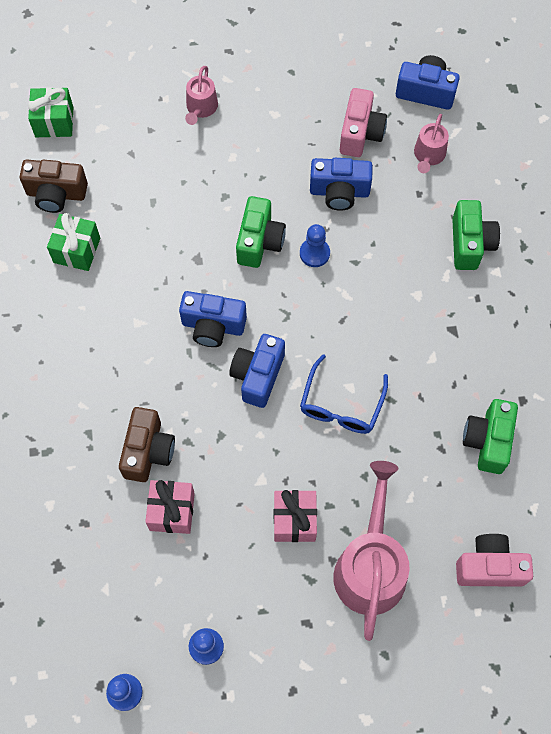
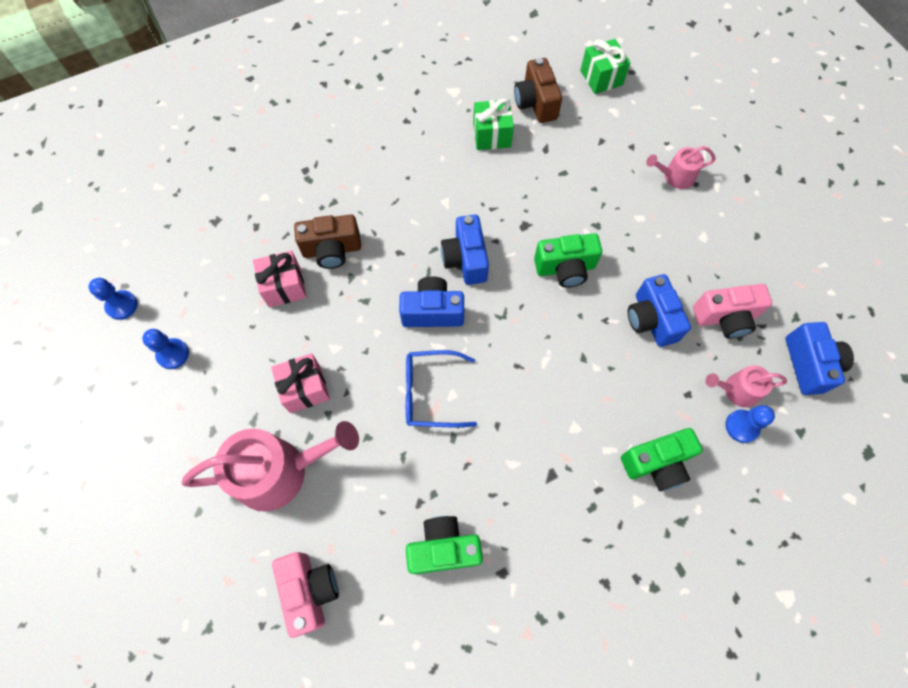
camera: 70 degrees right, 0 degrees up
(314, 253) = (575, 319): blue pawn -> blue pawn (741, 426)

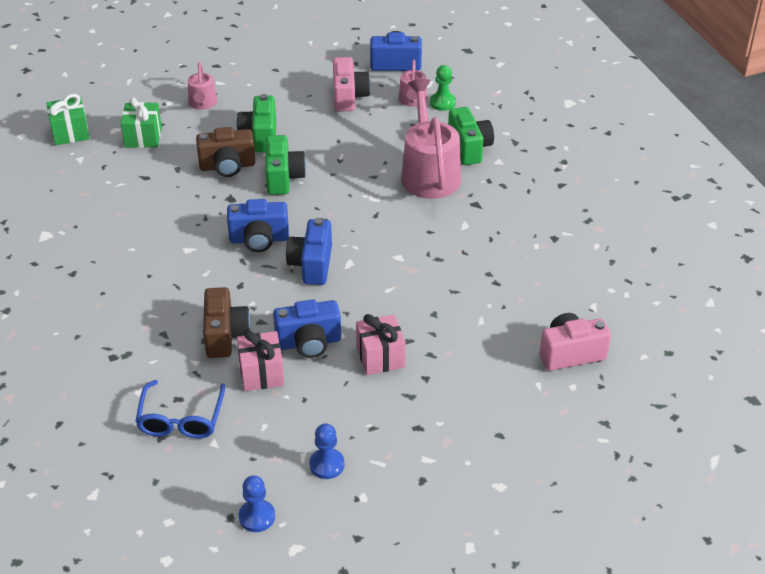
camera: 85 degrees left, 25 degrees down
(280, 471) = (462, 375): pink watering can -> pink watering can (429, 173)
(430, 393) = (395, 270): blue glasses -> blue glasses (181, 419)
(443, 548) = (535, 270): green camera -> green camera (260, 137)
(492, 135) = (115, 211): green gift -> green gift (143, 137)
(535, 103) = (85, 178): brown camera -> brown camera (227, 166)
(651, 319) = (343, 135): blue camera -> blue camera (309, 342)
(741, 426) = (442, 103): blue pawn -> green pawn

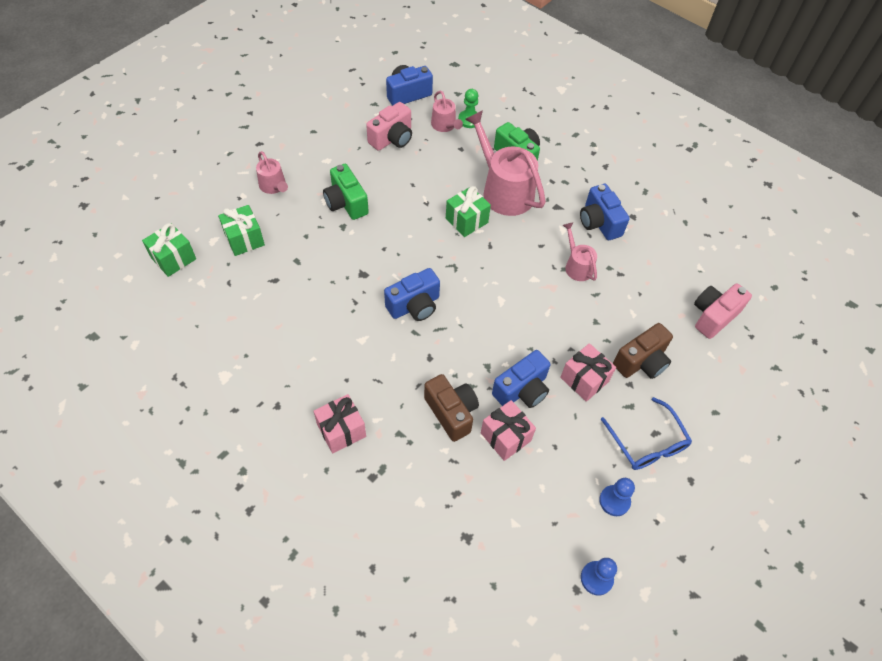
camera: 30 degrees left, 15 degrees up
(113, 311) = (341, 430): none -> pink gift
(181, 419) = (472, 513): blue glasses -> blue glasses (647, 443)
(227, 166) = (338, 242): brown camera -> brown camera (641, 362)
(283, 178) = (393, 237): green camera -> none
(312, 265) = (473, 313): blue camera -> blue camera (599, 222)
(349, 97) = (392, 138): pink camera -> pink camera turned 75 degrees clockwise
(368, 187) = (466, 220): none -> green gift
(454, 261) = (577, 266): none -> pink watering can

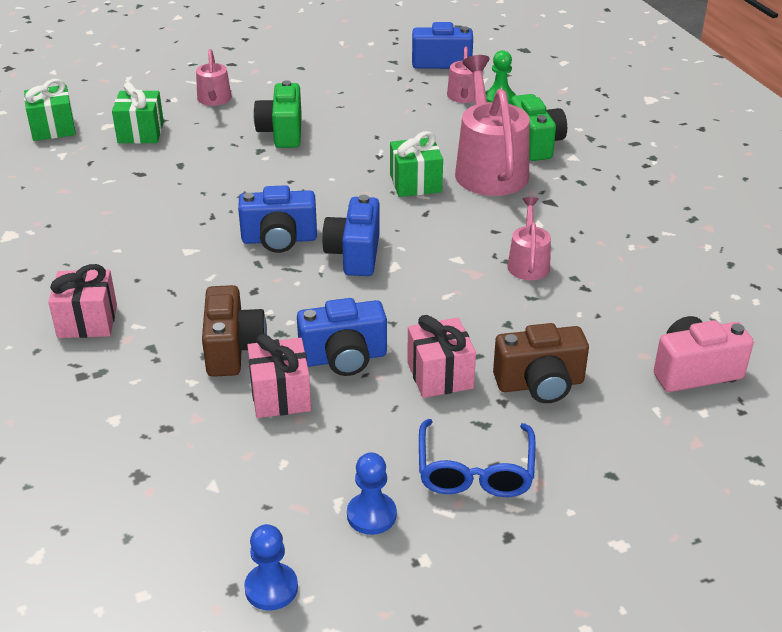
camera: 30 degrees right, 20 degrees down
(392, 138) = (388, 93): pink camera -> none
(599, 222) = (597, 231): blue camera -> blue camera (355, 254)

